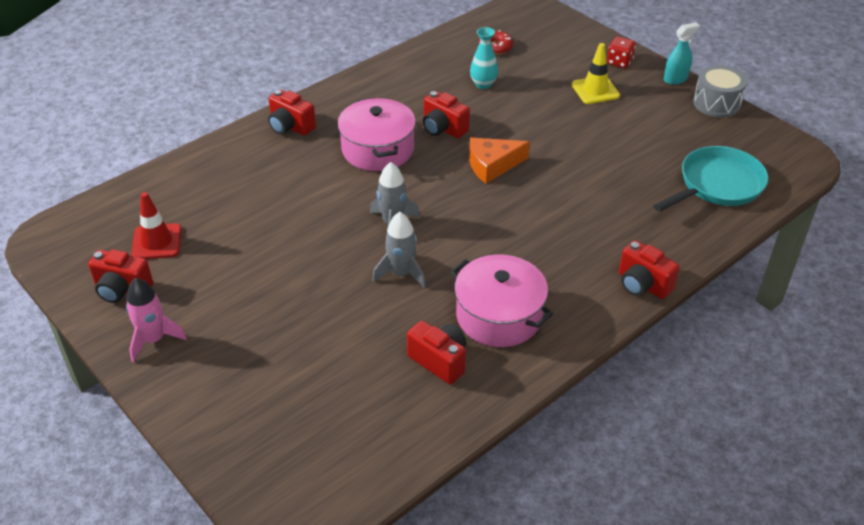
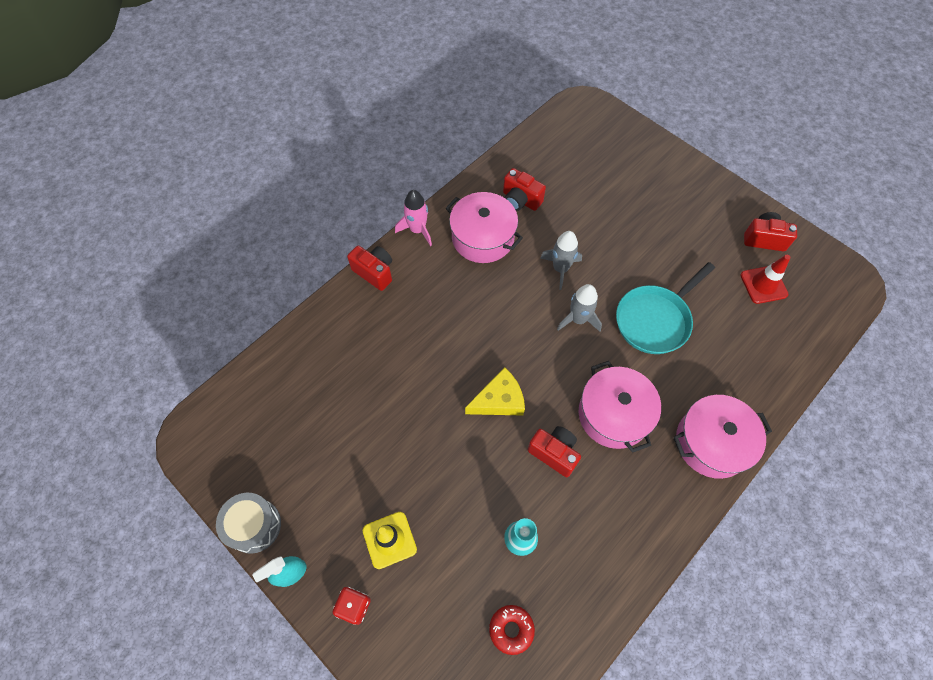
camera: 175 degrees right, 20 degrees up
(154, 339) = (718, 202): pink rocket -> pink rocket (417, 230)
(290, 127) = (711, 442): red camera -> pink pot
(492, 165) = (499, 400): orange cheese -> yellow cheese
(717, 185) = (288, 390): turquoise pan -> turquoise pan (655, 320)

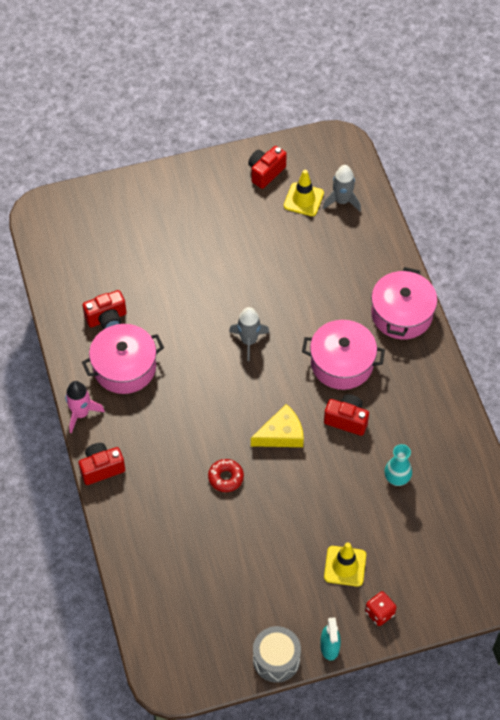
camera: 60 degrees left, 5 degrees down
(499, 400) = (281, 434): yellow cheese -> yellow cheese turned 60 degrees clockwise
(511, 629) = (453, 516): red donut -> red donut (226, 478)
(554, 453) = (346, 420): red camera -> red camera turned 45 degrees clockwise
(560, 269) = (195, 327): grey rocket -> grey rocket (342, 201)
(655, 320) = (284, 289): turquoise pan -> none
(763, 285) = (303, 199): red traffic cone -> yellow traffic cone

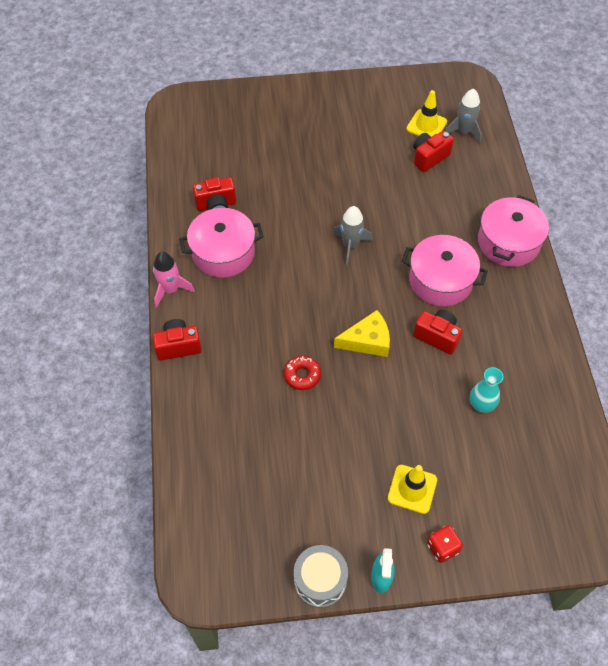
camera: 10 degrees right, 0 degrees up
(265, 172) = (394, 97): red camera -> red camera (429, 157)

